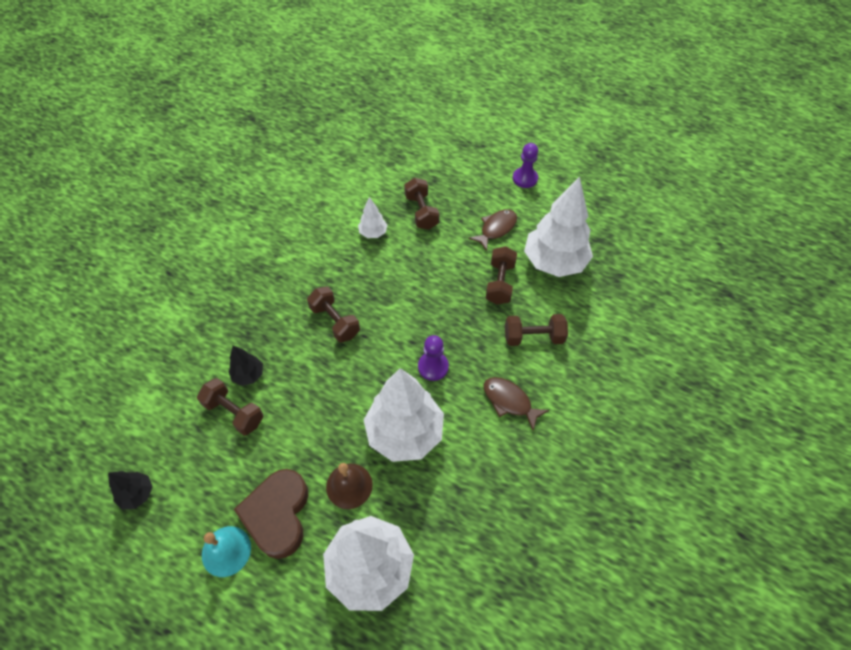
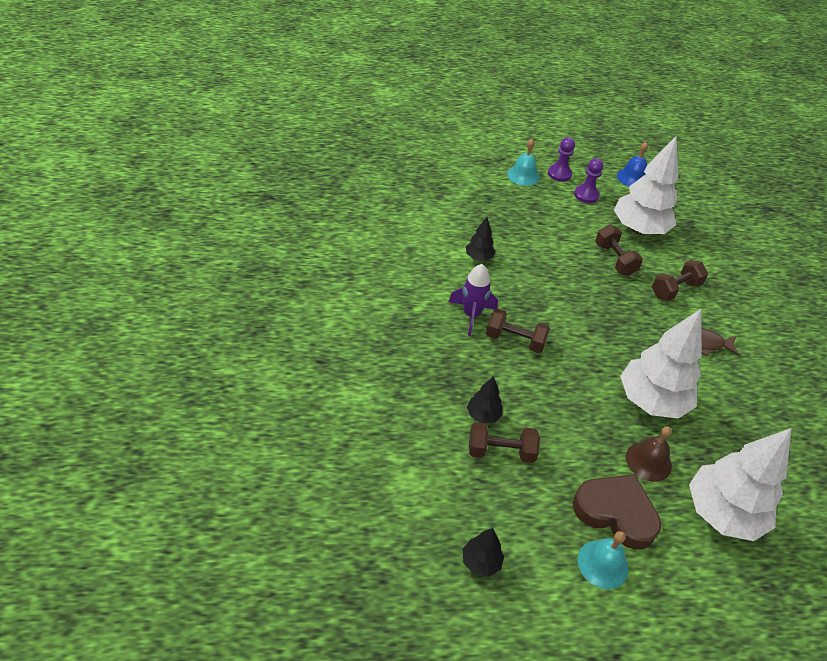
camera: 35 degrees left, 10 degrees down
(277, 514) = (616, 513): brown heart -> brown heart turned 150 degrees clockwise
(319, 283) = (471, 315): none -> purple rocket
(373, 233) = (479, 257): white tree -> black tree
(421, 212) = (503, 227): brown dumbbell -> none
(433, 367) = (625, 342): purple pawn -> purple pawn (586, 195)
(487, 168) = (523, 175): none -> turquoise bell
(496, 229) = (573, 219): brown fish -> none
(599, 207) = (632, 178): none -> blue bell

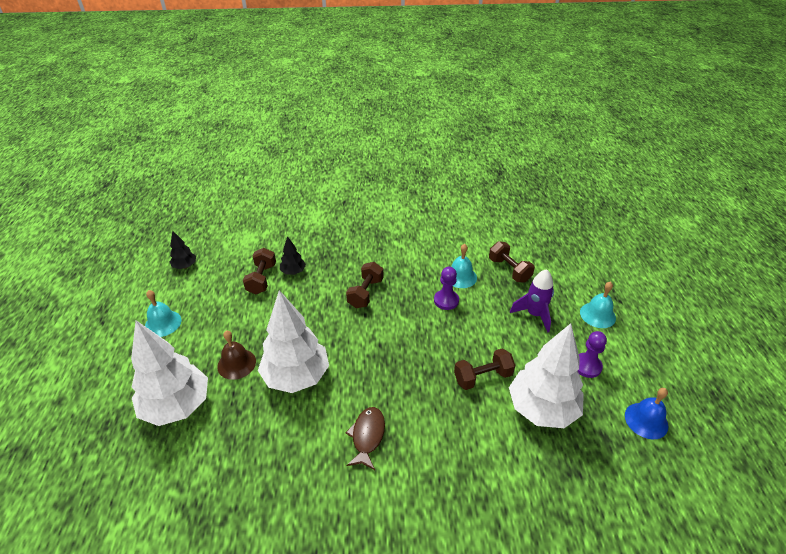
camera: 95 degrees right, 5 degrees down
(471, 315) = (391, 270): purple rocket -> purple rocket (534, 314)
(479, 257) = (460, 276): black tree -> turquoise bell
(559, 174) = (616, 346): purple pawn -> purple pawn (446, 300)
(616, 513) = (198, 336): brown heart -> none
(675, 289) = (445, 427): brown dumbbell -> brown dumbbell (509, 270)

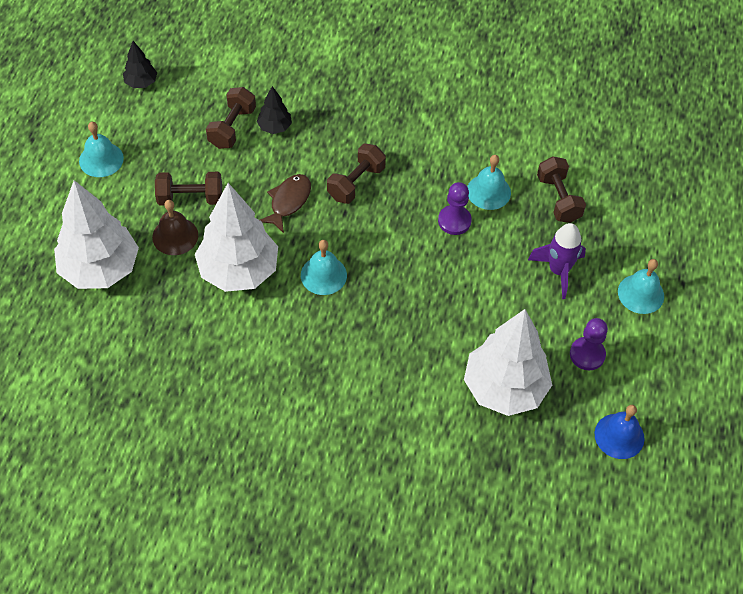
camera: 15 degrees right, 15 degrees up
(365, 362) = (323, 275): none -> turquoise bell
(367, 436) = (295, 361): brown fish -> brown fish (288, 201)
(482, 377) = (454, 332): brown dumbbell -> brown dumbbell (190, 198)

